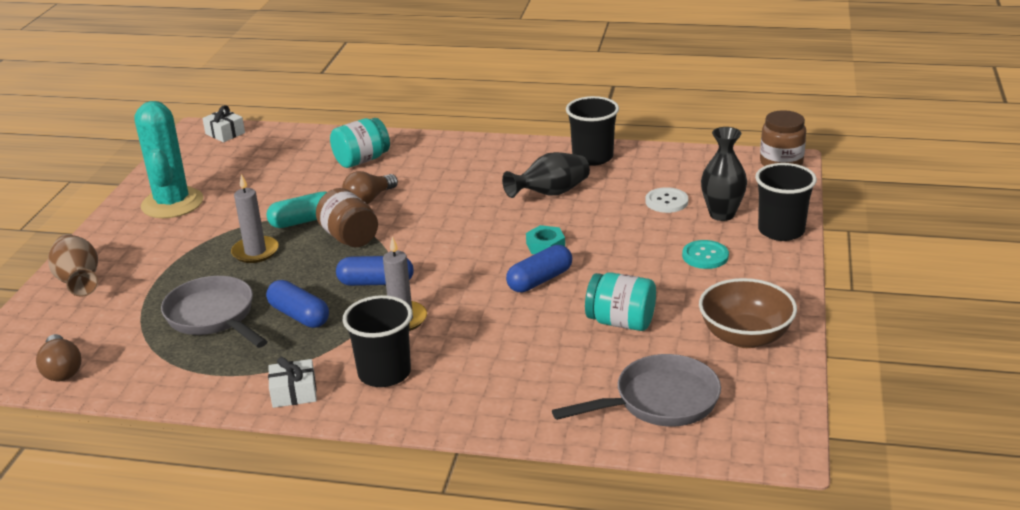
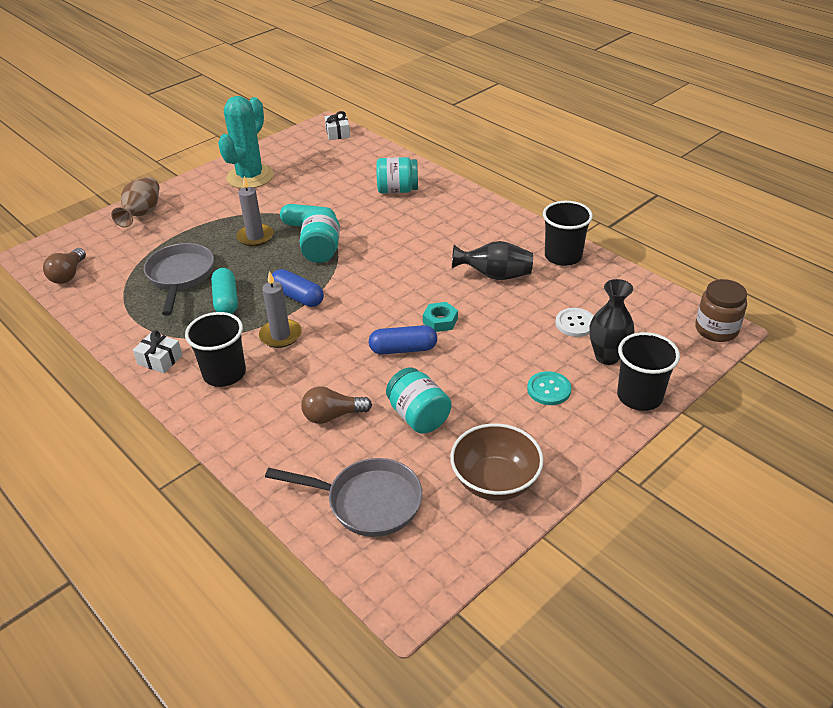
camera: 35 degrees right, 10 degrees up
(299, 315) = (226, 300): blue capsule -> turquoise capsule
(349, 237) = (321, 252): brown jar -> turquoise jar
(369, 199) = (367, 225): brown light bulb -> brown light bulb (333, 416)

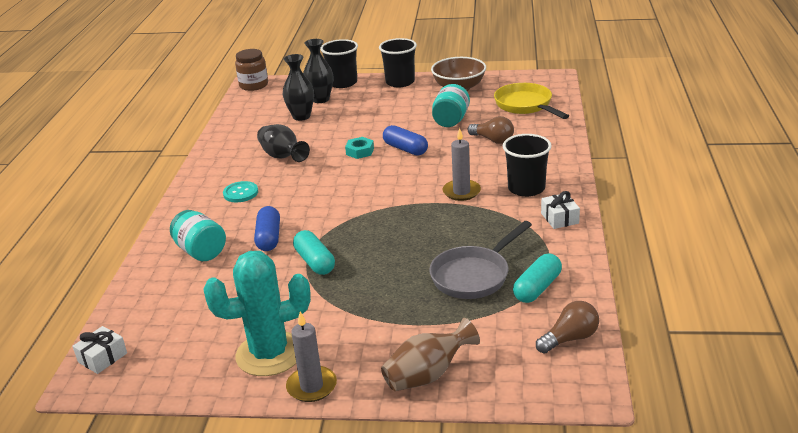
camera: 130 degrees left, 10 degrees down
(226, 300) = (464, 235): turquoise capsule -> turquoise capsule (537, 288)
(255, 237) = (369, 277): grey candle -> grey candle (312, 386)
(298, 297) = (414, 210): blue capsule -> blue capsule (269, 238)
(321, 252) = (345, 233): turquoise jar -> none
(367, 502) = (526, 105): grey pan -> yellow pan
(549, 389) = (373, 102): turquoise button -> turquoise button (240, 193)
(563, 256) = (227, 146): black cup -> black cup (400, 82)
(575, 323) = (301, 116): white button -> black vase

